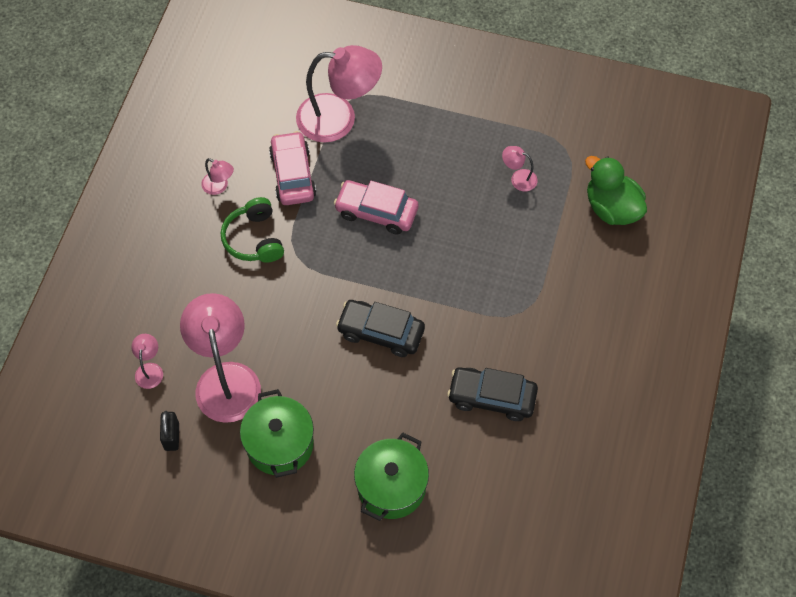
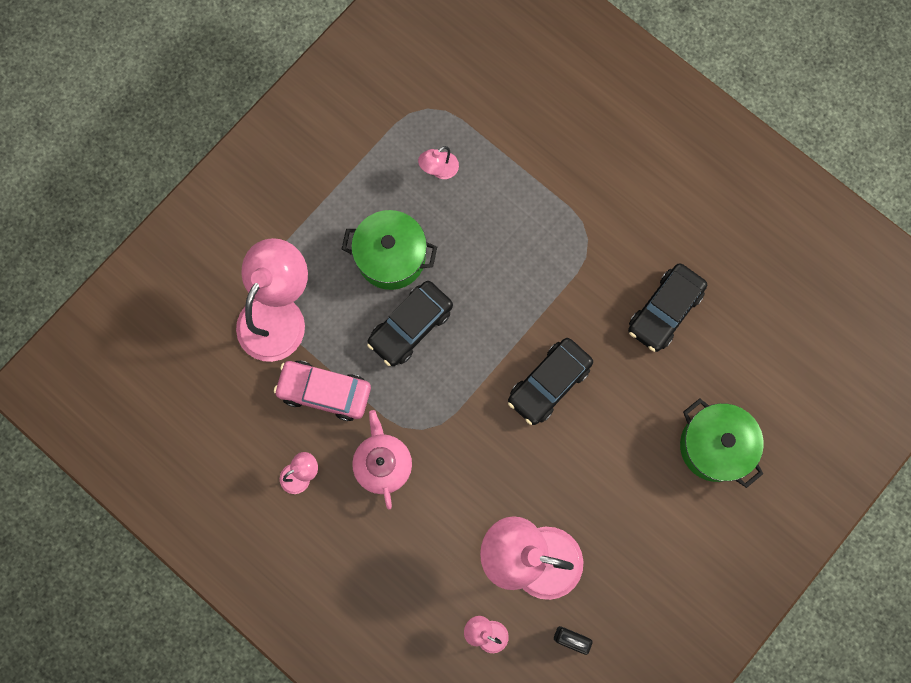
camera: 65 degrees left, 15 degrees up
(254, 239) = (383, 464): green headphones -> pink teapot
(280, 444) = (625, 534): green pot -> green pot (391, 257)
(376, 212) = (410, 326): pink car -> black car
(611, 208) = (515, 100): green duck -> none

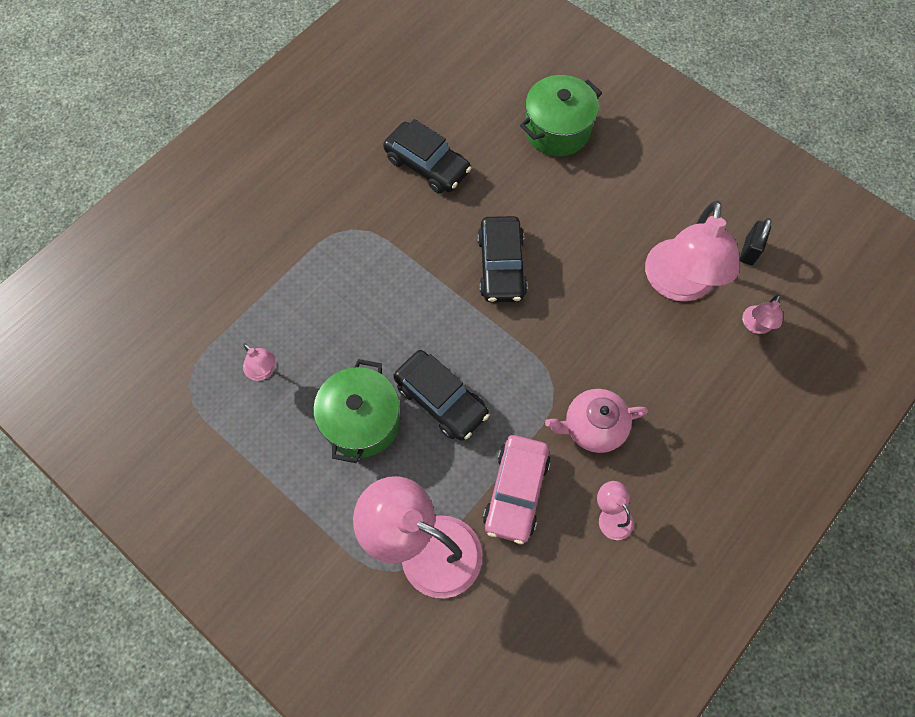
camera: 90 degrees left, 10 degrees down
(549, 383) = (501, 266): black car -> black car turned 45 degrees clockwise

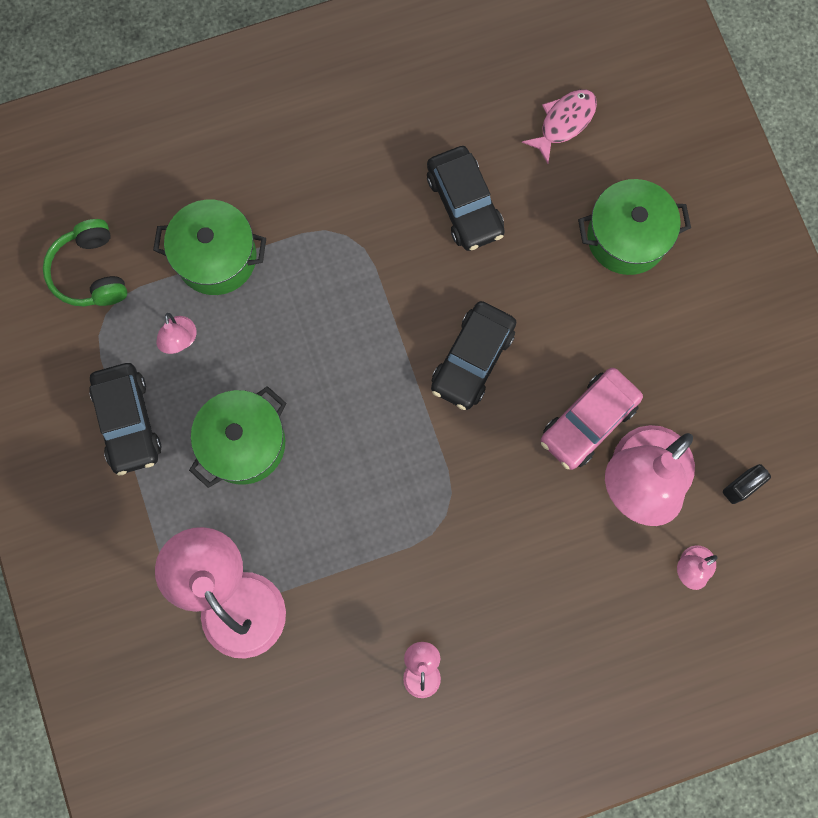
camera: 30 degrees right, 10 degrees up
(159, 358) = (91, 272): none -> green headphones
(258, 295) = (216, 257): none -> green pot
(441, 399) = (330, 465): black car -> black car (128, 421)
(464, 79) = (564, 122): none -> pink fish
(516, 491) = (347, 595): pink car -> pink car (588, 422)
(593, 427) = (459, 576): pink teapot -> none

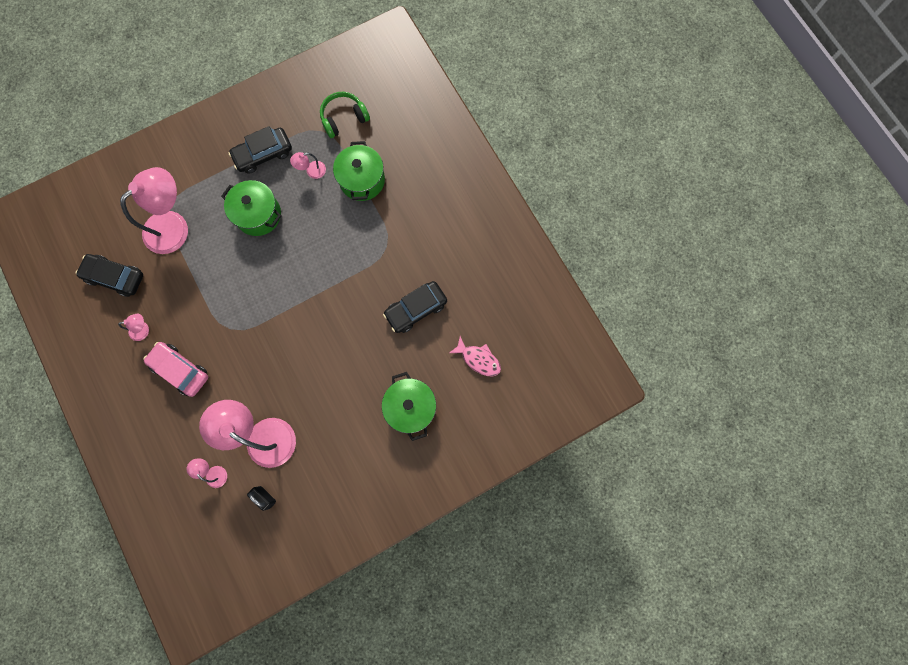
camera: 80 degrees right, 0 degrees up
(472, 359) = (322, 329): black car -> black car (115, 277)
(588, 422) = (293, 401): pink car -> pink car (180, 370)

